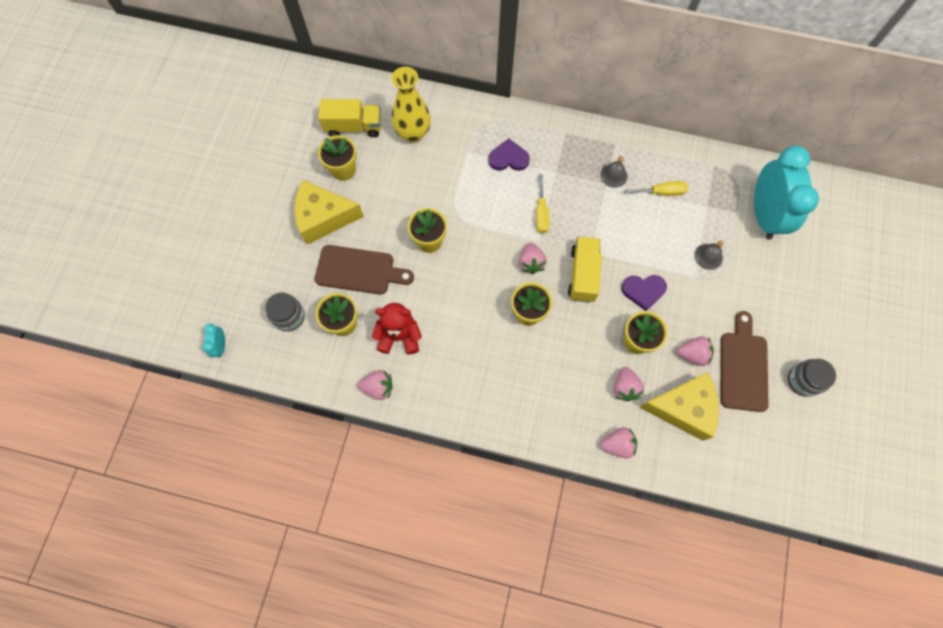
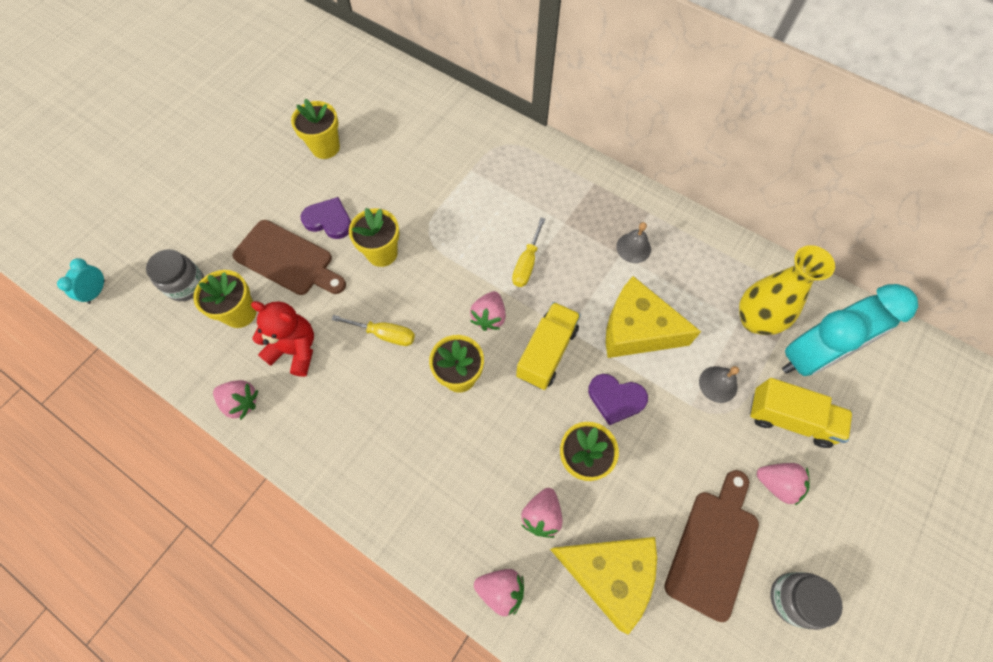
camera: 20 degrees right, 5 degrees down
(323, 218) = (278, 190): yellow cheese -> yellow cheese (636, 330)
(354, 127) = (359, 107): yellow truck -> yellow truck (789, 419)
(413, 133) = (419, 132): yellow vase -> yellow vase (755, 320)
(508, 158) = (515, 190): purple heart -> purple heart (329, 220)
(661, 192) = (686, 286): yellow screwdriver -> yellow screwdriver (384, 334)
(693, 354) = (650, 504): pink strawberry -> pink strawberry (777, 484)
(764, 215) = (812, 356): turquoise clock -> turquoise clock turned 45 degrees clockwise

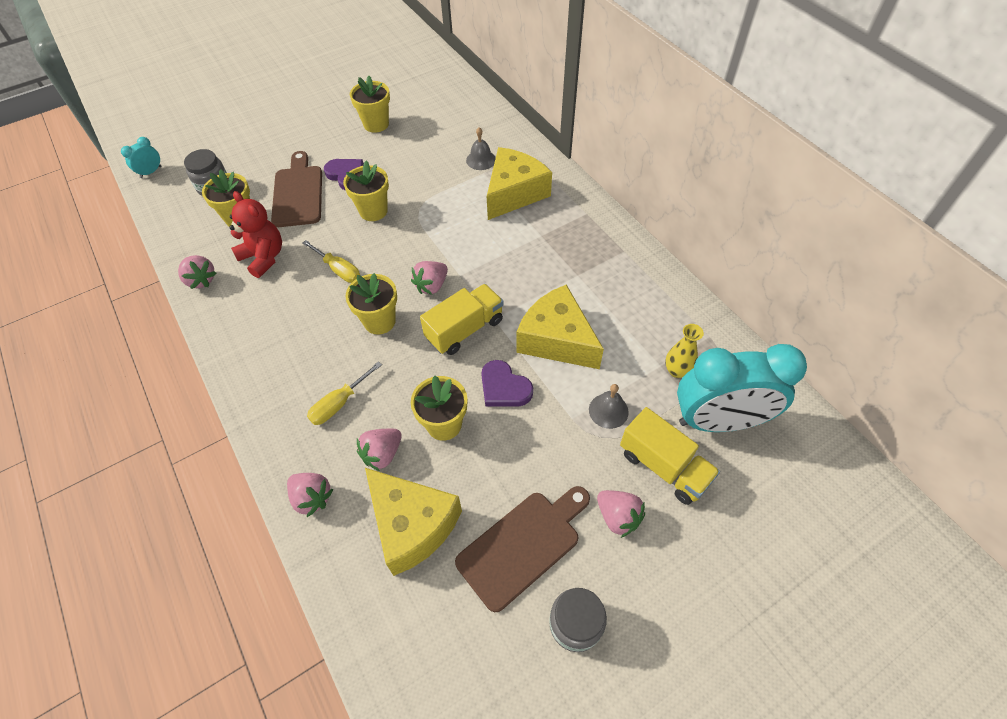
camera: 25 degrees right, 10 degrees down
(287, 260) = (298, 193): brown cutting board -> brown cutting board turned 150 degrees counterclockwise
(514, 183) = (514, 193): none -> yellow cheese
(527, 263) = (489, 256): yellow screwdriver -> yellow screwdriver (339, 403)
(633, 248) = (592, 274): grey bell -> grey bell (481, 160)
(755, 320) = (677, 371): yellow vase -> yellow vase, size x0.56

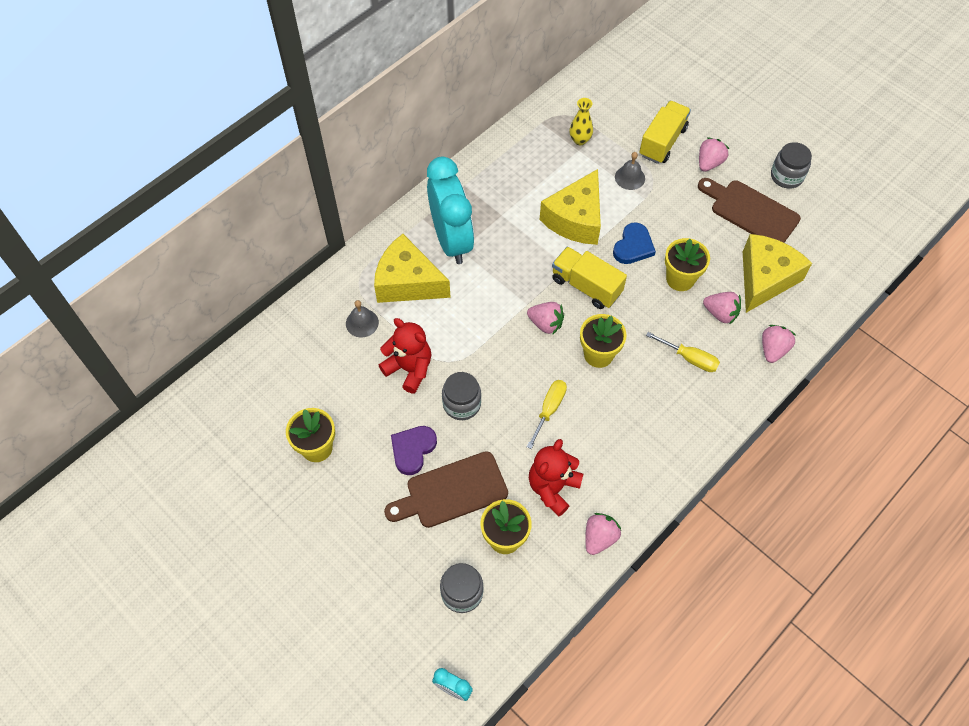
camera: 105 degrees left, 5 degrees up
(373, 211) = (462, 404): yellow flower pot -> grey jar
(423, 183) = (409, 369): none -> red teddy bear
(504, 387) = (633, 246): purple heart -> blue heart
(718, 421) = (615, 114): turquoise clock -> turquoise clock (452, 240)

